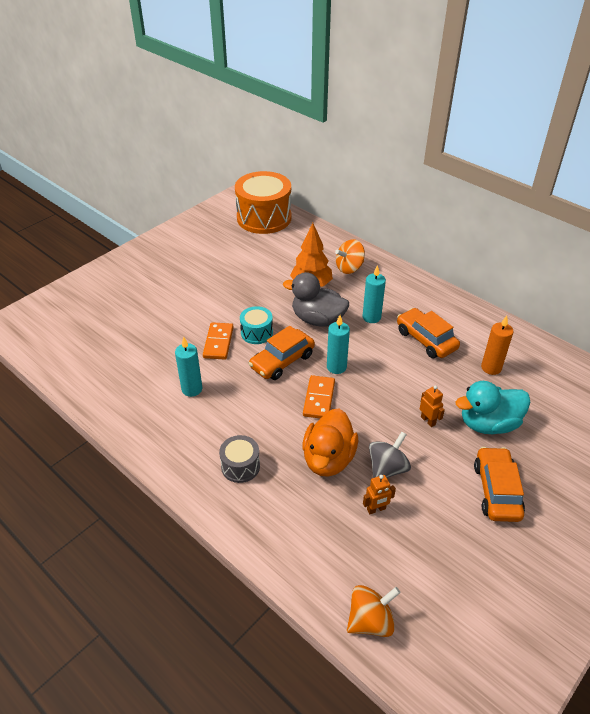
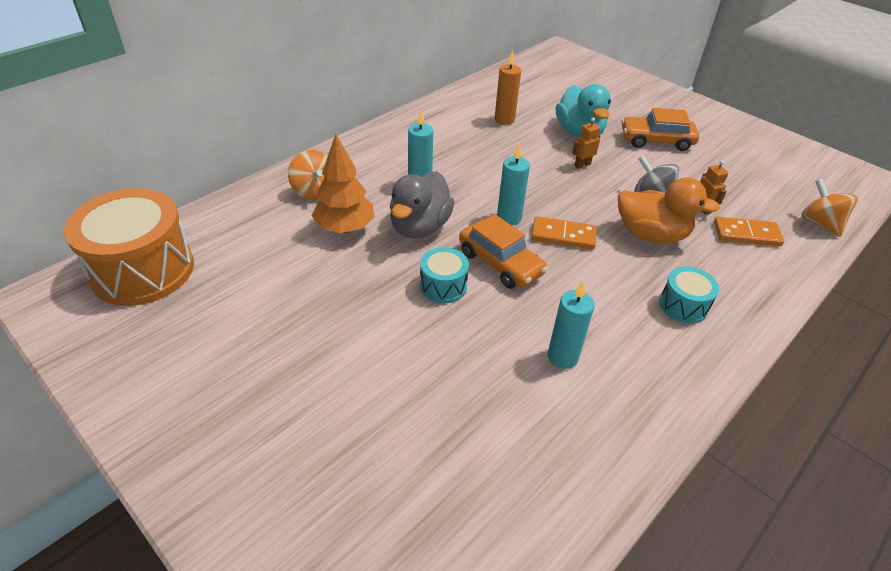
camera: 90 degrees left, 0 degrees up
(218, 342) = (463, 328): orange domino -> orange domino (746, 234)
(240, 466) = (683, 305): grey drum -> turquoise drum
(426, 340) = (462, 151): orange car -> none

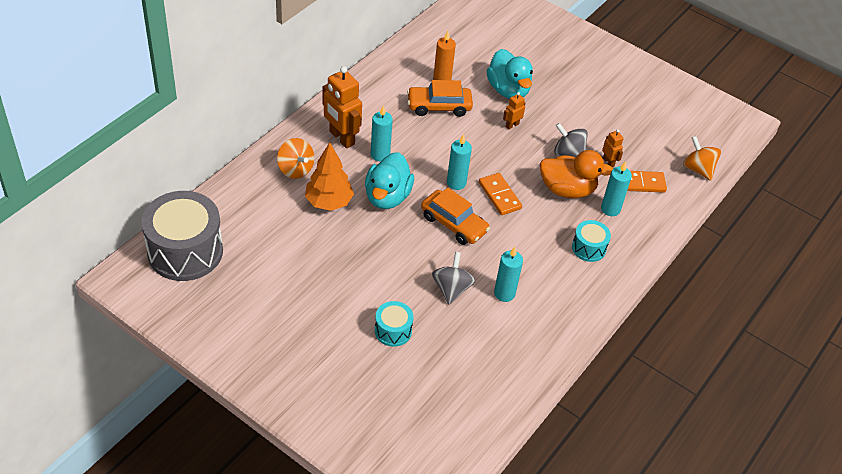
camera: 10 degrees left, 5 degrees up
(143, 270) = (185, 251): orange drum -> grey drum
(378, 164) = (341, 138): none -> orange robot
(420, 227) = (387, 197): grey duck -> turquoise duck
(443, 286) = (414, 246): turquoise drum -> turquoise drum (393, 331)
(487, 344) = (451, 289): none -> grey spinning top
(563, 235) = (500, 195): orange domino -> orange domino turned 60 degrees clockwise
(656, 141) = (574, 94): orange car -> orange car (439, 106)
(709, 260) = (610, 209): none -> turquoise candle

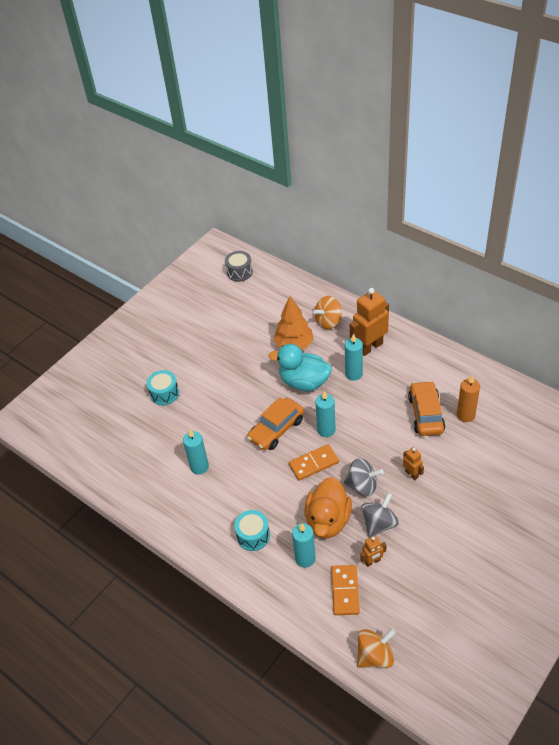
camera: 100 degrees right, 0 degrees up
(185, 251) = (239, 272): grey drum -> grey drum, size x0.48
(451, 289) = (205, 429): grey spinning top -> grey spinning top (362, 486)
(508, 90) = (464, 471): turquoise duck -> none

